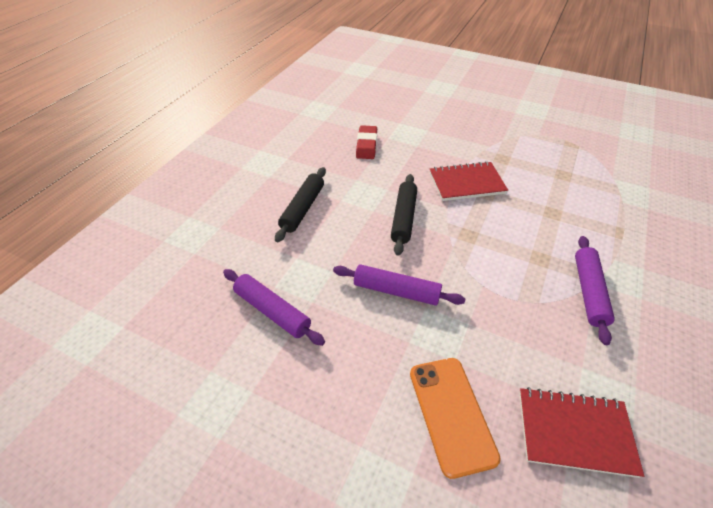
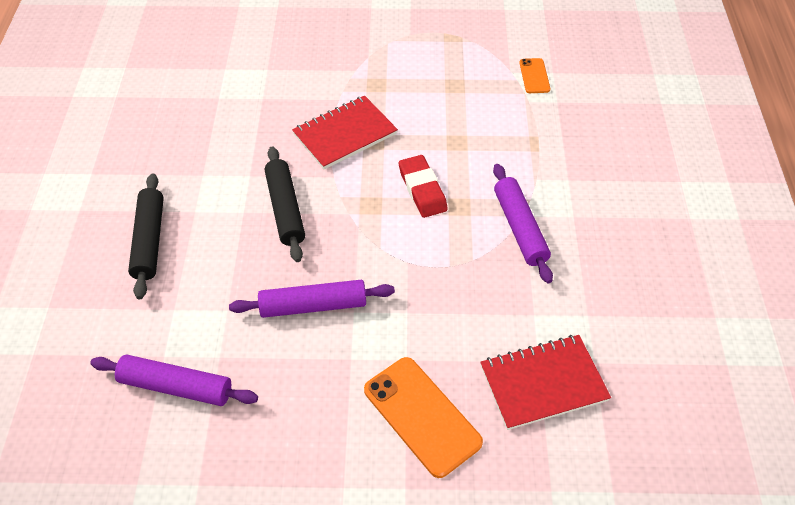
camera: 25 degrees left, 5 degrees up
(366, 145) = (194, 118): red eraser -> red eraser (422, 189)
(632, 185) = (534, 76): none -> orange phone

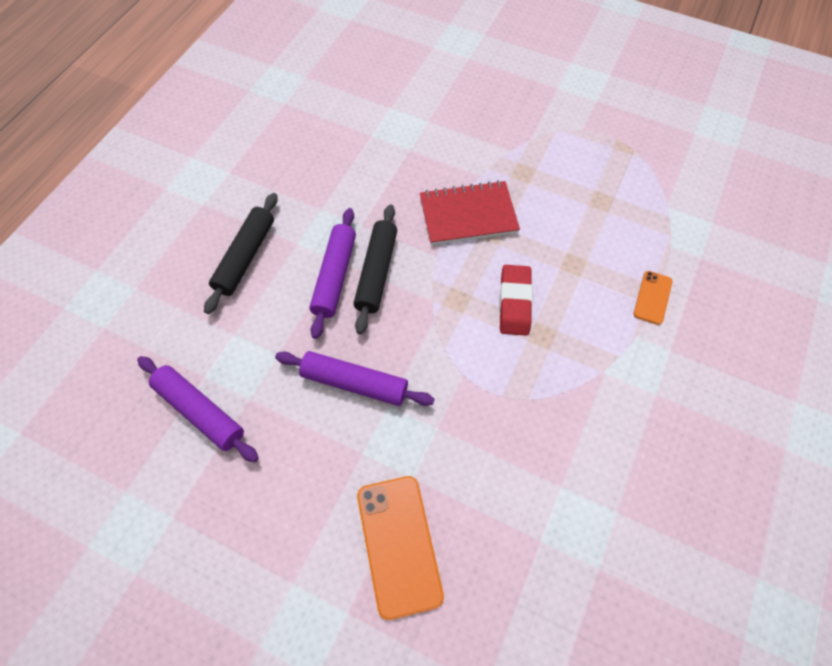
camera: 25 degrees right, 10 degrees up
(519, 228) = (592, 384): purple rolling pin -> purple rolling pin (334, 276)
(534, 76) = (690, 219): orange phone -> orange phone (652, 297)
(543, 383) = (534, 566): red notebook -> none

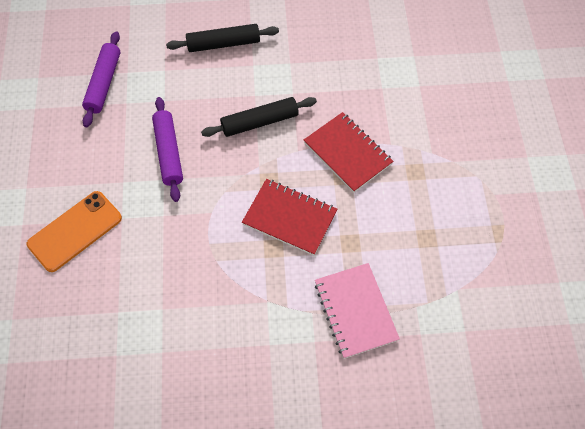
camera: 60 degrees right, 0 degrees up
(334, 276) = (240, 100): purple rolling pin -> none
(514, 302) = (289, 218): red eraser -> red notebook
(652, 297) = (355, 311): orange phone -> pink notebook

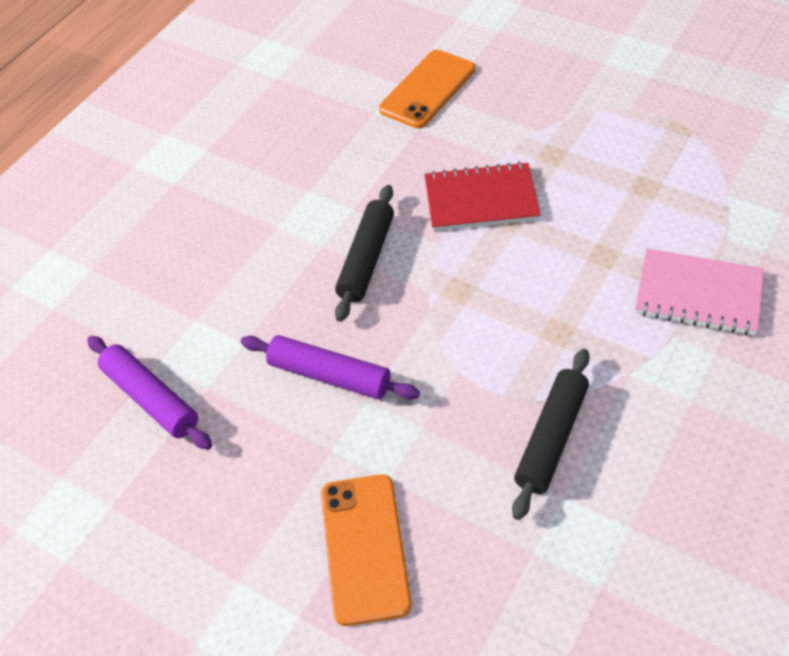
camera: 50 degrees left, 10 degrees down
(223, 44) = (217, 239): black rolling pin -> black rolling pin (551, 438)
(289, 218) = (527, 295): red notebook -> none
(420, 73) = (428, 89): none -> orange phone

